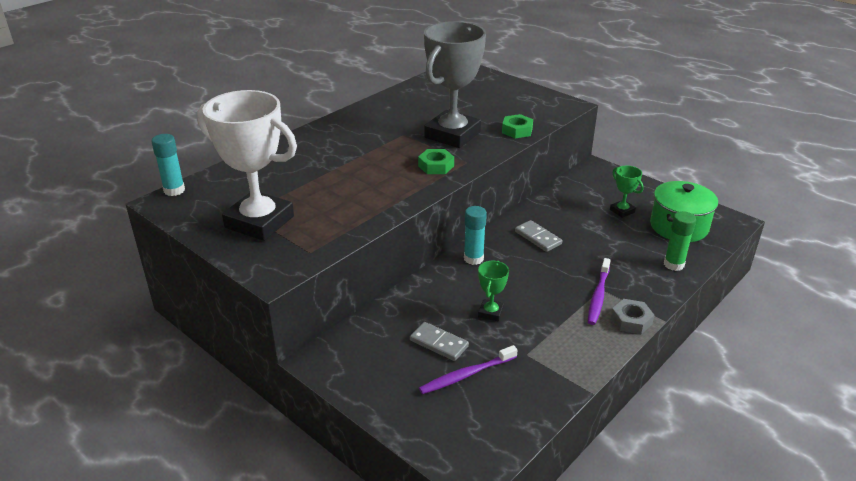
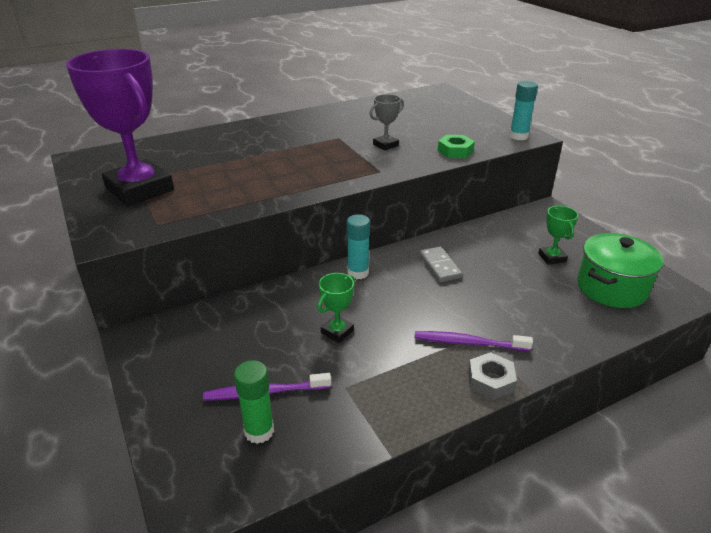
camera: 20 degrees right, 0 degrees up
(174, 190) = (97, 151): turquoise glue stick -> turquoise glue stick (518, 136)
(259, 222) = (139, 189): white trophy -> purple trophy
(436, 166) = (346, 170): green nut -> none
(439, 343) = (261, 350): grey domino -> none
(452, 135) = (385, 145): grey trophy -> grey trophy, size x0.43
(598, 296) = (468, 342): purple toothbrush -> purple toothbrush turned 60 degrees clockwise
(673, 264) = (581, 328): green glue stick -> green glue stick (259, 431)

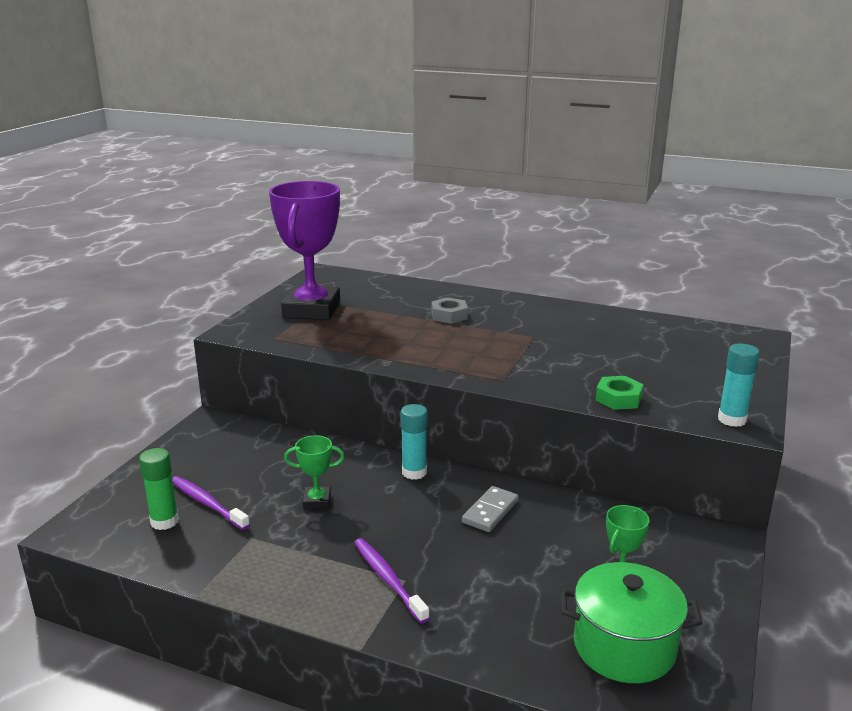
camera: 50 degrees right, 10 degrees down
(385, 145) = (562, 362): grey trophy -> none
(490, 380) = (347, 615): grey nut -> grey nut (449, 315)

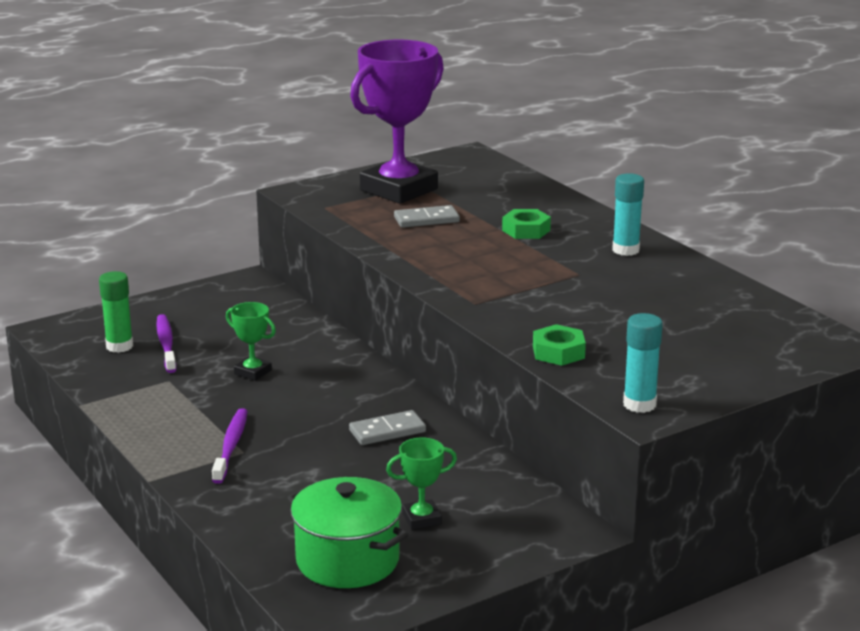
camera: 35 degrees right, 0 degrees up
(367, 327) = (426, 220): none -> grey domino
(414, 472) = (366, 378): turquoise glue stick -> turquoise glue stick (625, 250)
(449, 315) = (526, 230): grey nut -> green nut

